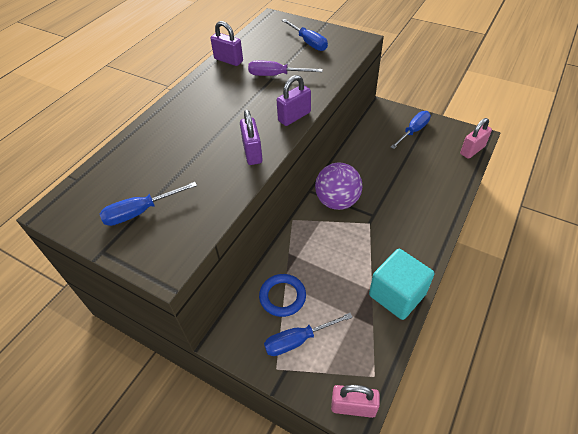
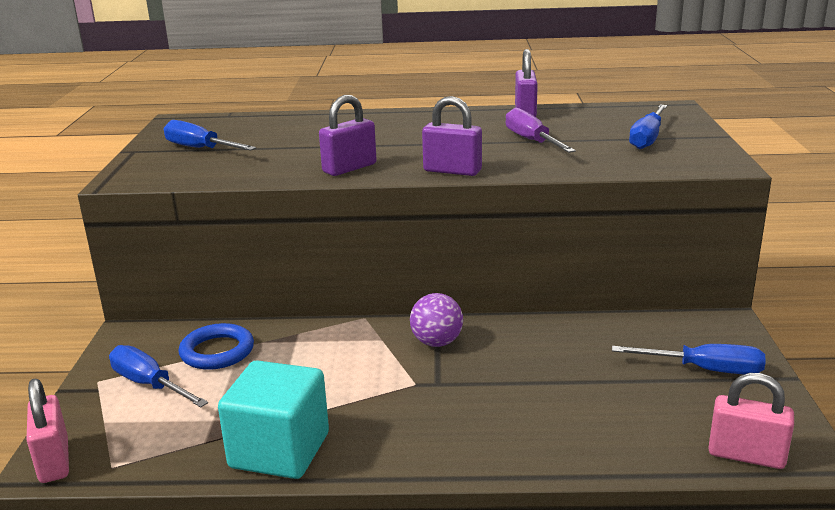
camera: 60 degrees right, 25 degrees down
(337, 201) = (437, 342): purple ball -> purple ball, size x0.63

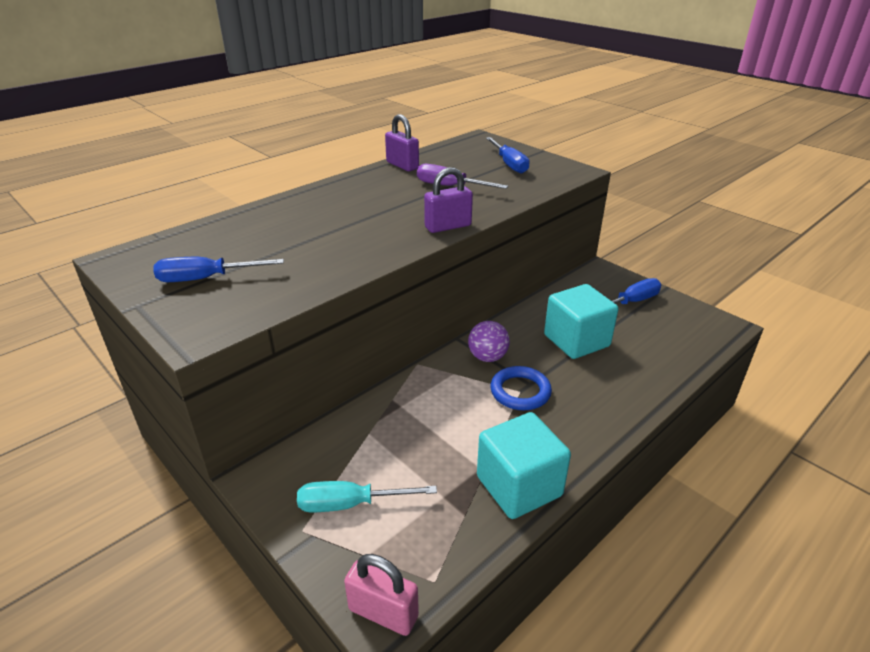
camera: 45 degrees left, 10 degrees up
(149, 384) = (350, 504): blue screwdriver -> turquoise screwdriver
(217, 351) = (357, 447): blue ring -> blue ring (520, 391)
(349, 168) = (374, 250): purple padlock -> none
(558, 373) = (576, 341): none -> turquoise cube
(746, 455) = (710, 340): pink padlock -> none

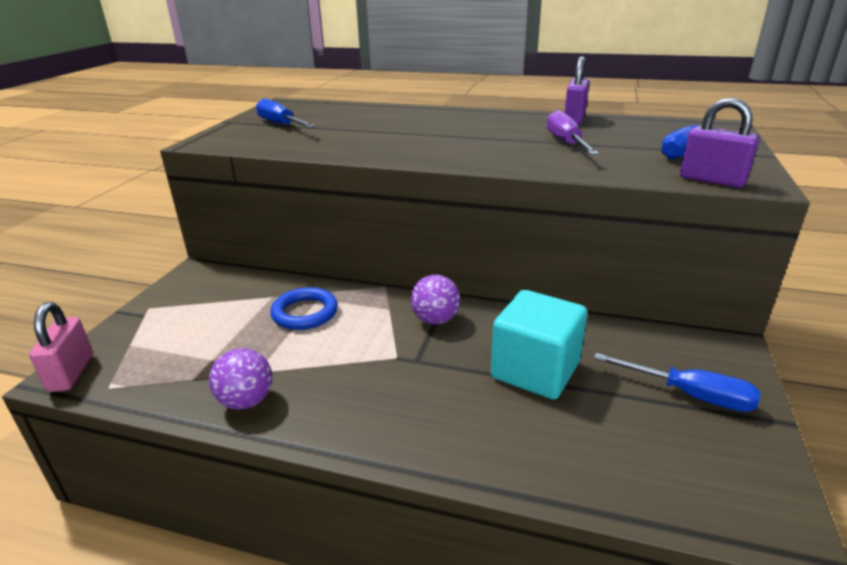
camera: 60 degrees right, 5 degrees down
(350, 504) = (183, 318): turquoise screwdriver -> none
(448, 226) = (475, 162): purple padlock -> purple padlock (712, 180)
(519, 486) = (246, 401): turquoise cube -> purple ball
(520, 391) = (396, 357): blue ring -> blue ring (305, 313)

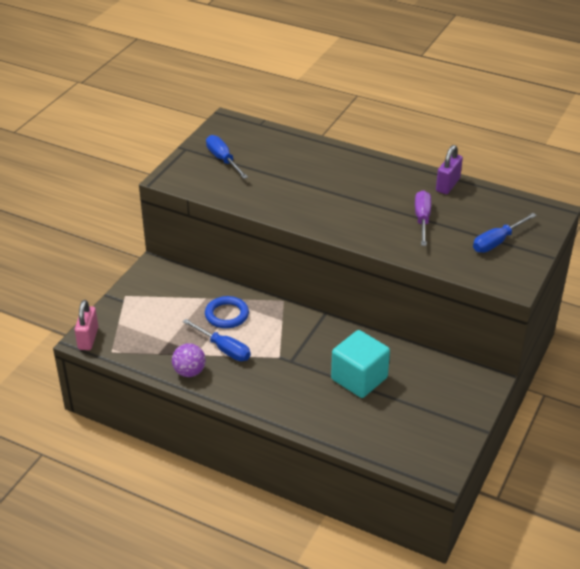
camera: 10 degrees right, 10 degrees up
(435, 320) = (310, 333): purple ball -> none
(690, 395) = (441, 407): blue screwdriver -> blue screwdriver (224, 349)
(712, 180) = (488, 278): purple padlock -> none

